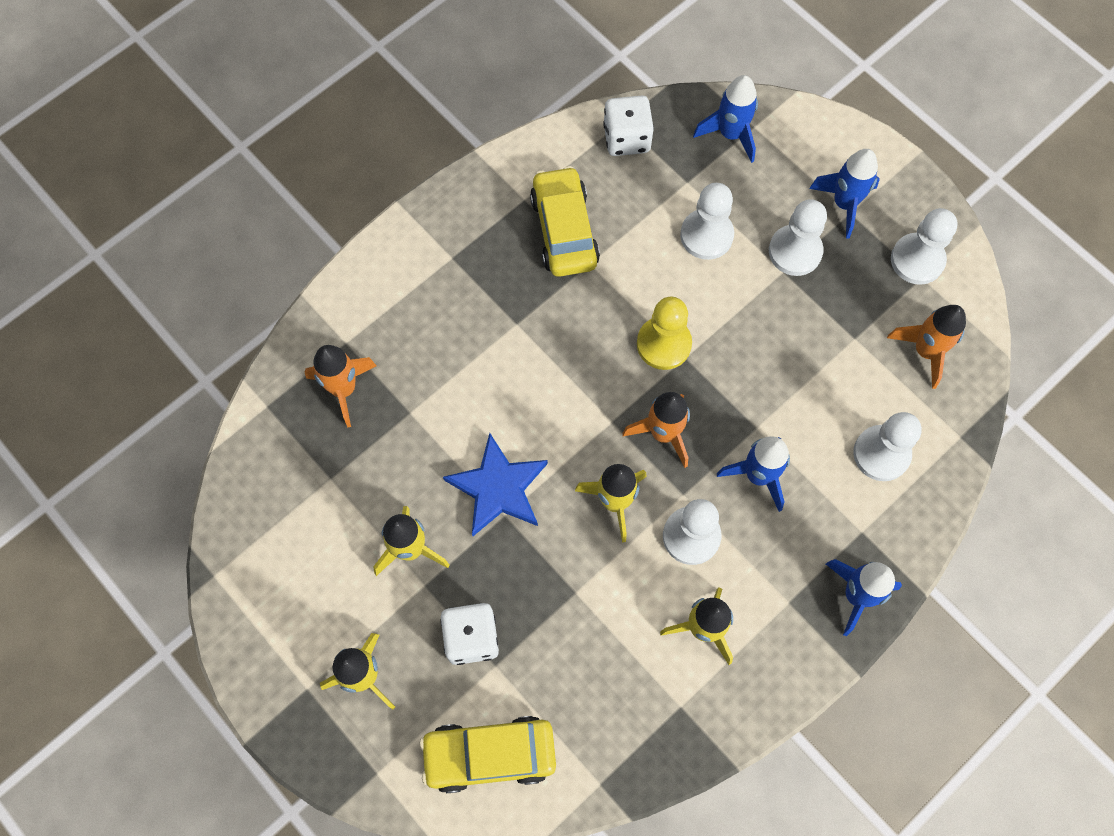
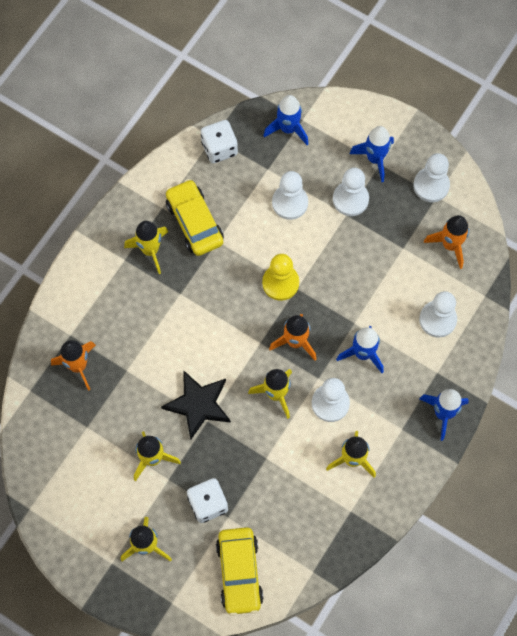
camera: 15 degrees left, 0 degrees up
(489, 755) = (239, 572): yellow car -> yellow car turned 75 degrees counterclockwise
(491, 254) = (150, 250): none -> yellow rocket
(498, 488) = (198, 404): blue star -> black star

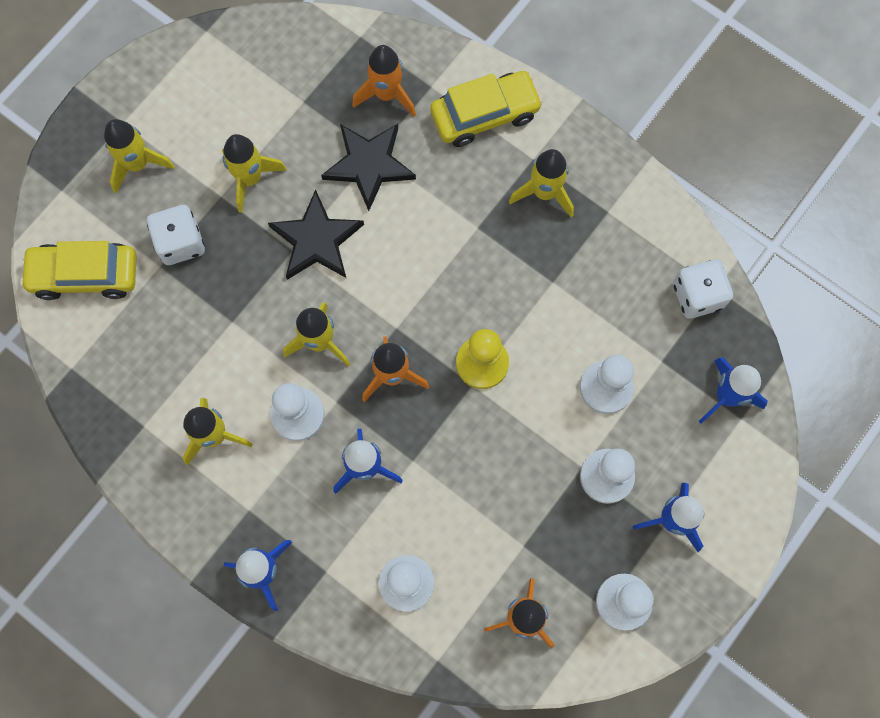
camera: 95 degrees right, 5 degrees up
(136, 373) = (369, 165): none -> black star
(194, 222) = (582, 253): yellow car -> yellow car (485, 114)

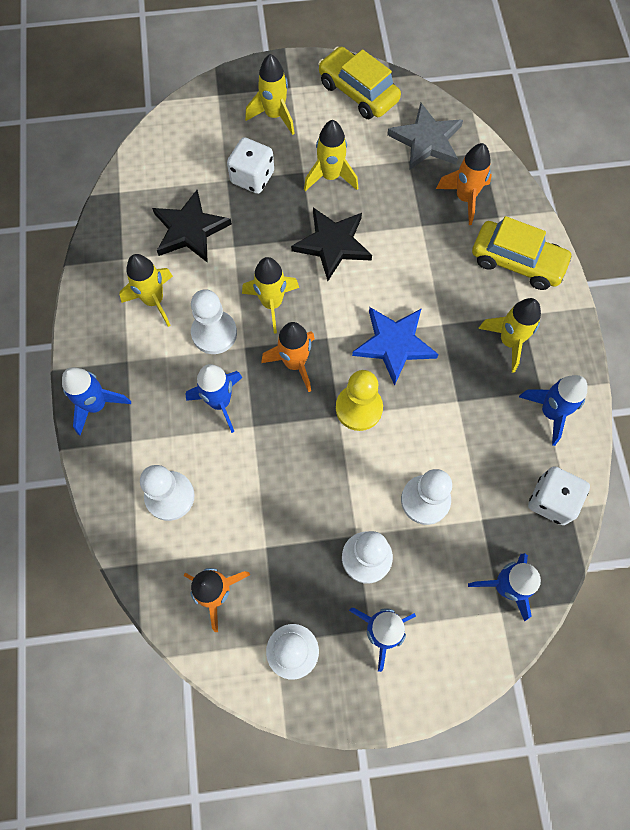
camera: 45 degrees right, 5 degrees down
(85, 275) = (181, 149): yellow car -> yellow car (358, 92)
(300, 68) = (426, 140): none -> grey star
(369, 165) = (410, 229): black star -> black star (190, 230)
(456, 281) = (394, 344): none -> blue star
(631, 223) = (550, 412): none -> blue rocket

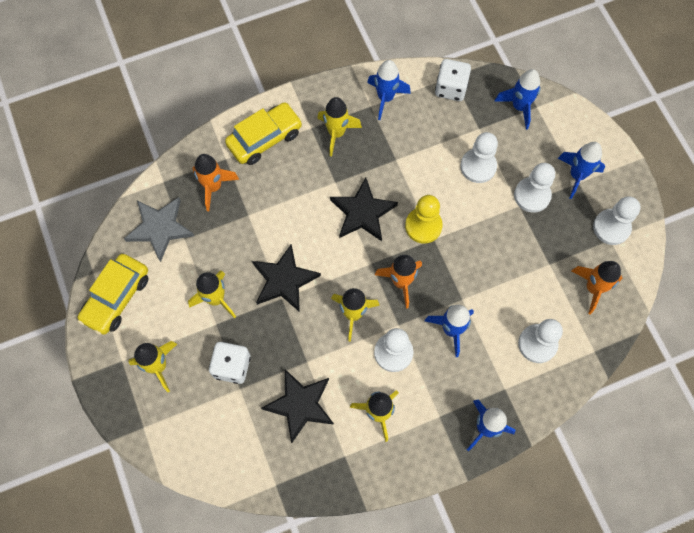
camera: 105 degrees left, 0 degrees up
(394, 344) = (362, 212): blue star -> black star
(517, 261) = (265, 138): yellow car -> yellow car turned 45 degrees clockwise

